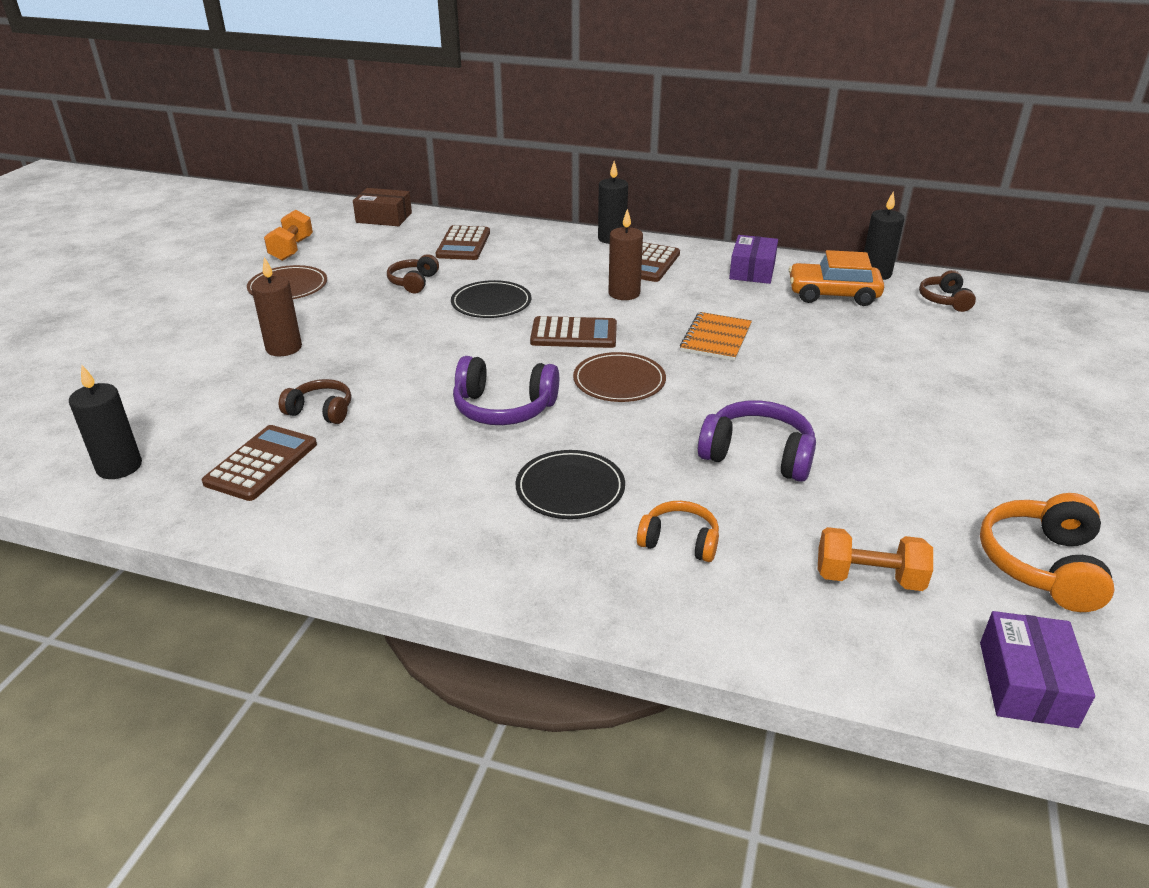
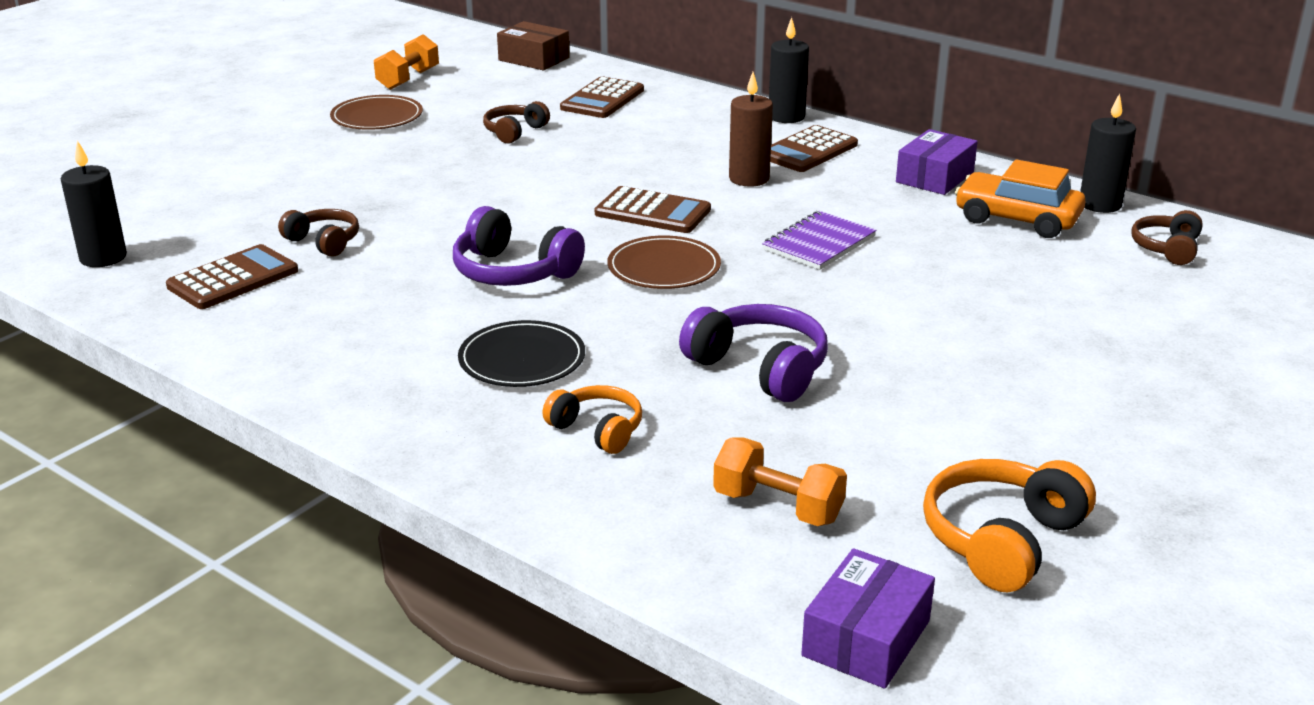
camera: 20 degrees right, 5 degrees down
(284, 348) = (329, 177): brown candle -> none
(491, 303) = (584, 166): black plate -> none
(716, 338) = (819, 243): orange notebook -> purple notebook

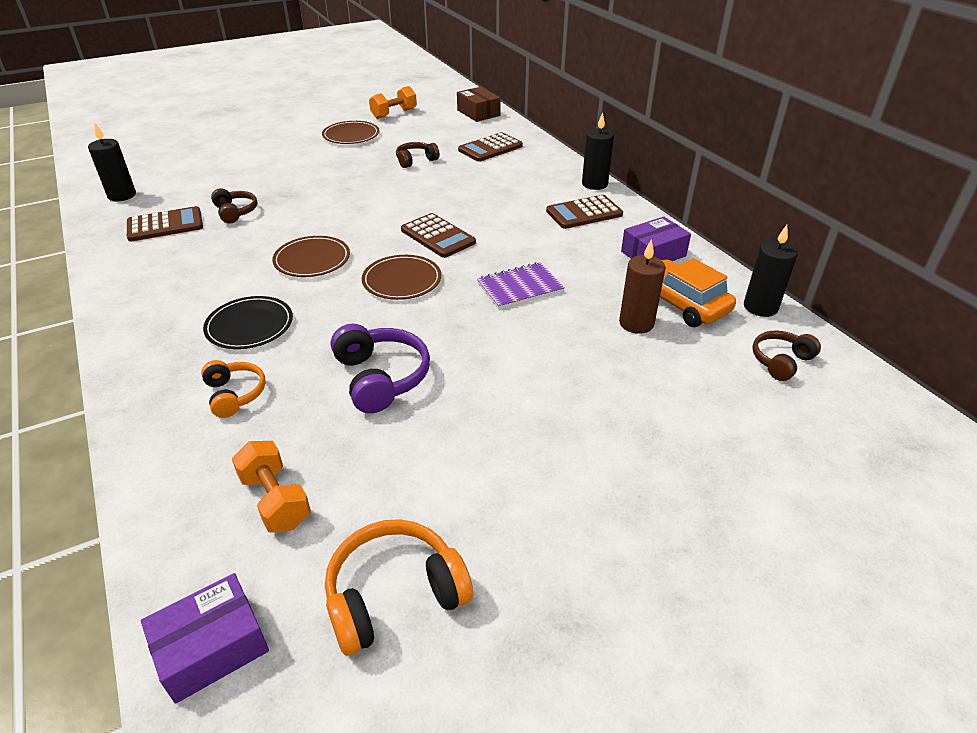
camera: 25 degrees right, 10 degrees up
(513, 272) = (312, 260): purple headphones -> brown plate
(749, 179) = (523, 226): brown candle -> brown candle (636, 323)

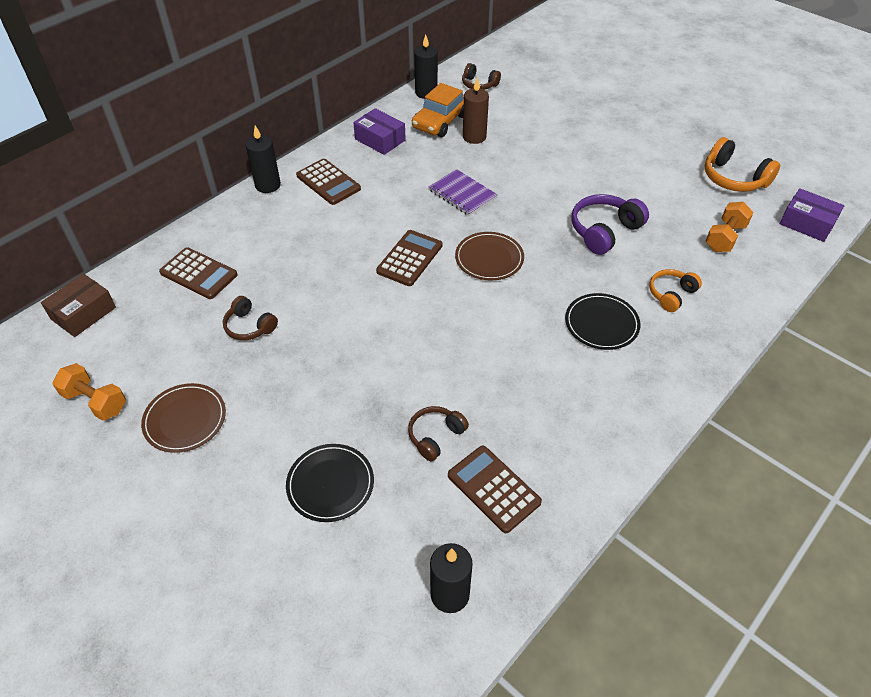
camera: 110 degrees left, 10 degrees up
(246, 171) = (330, 484): none -> black plate
(312, 260) = (491, 327): brown plate -> none

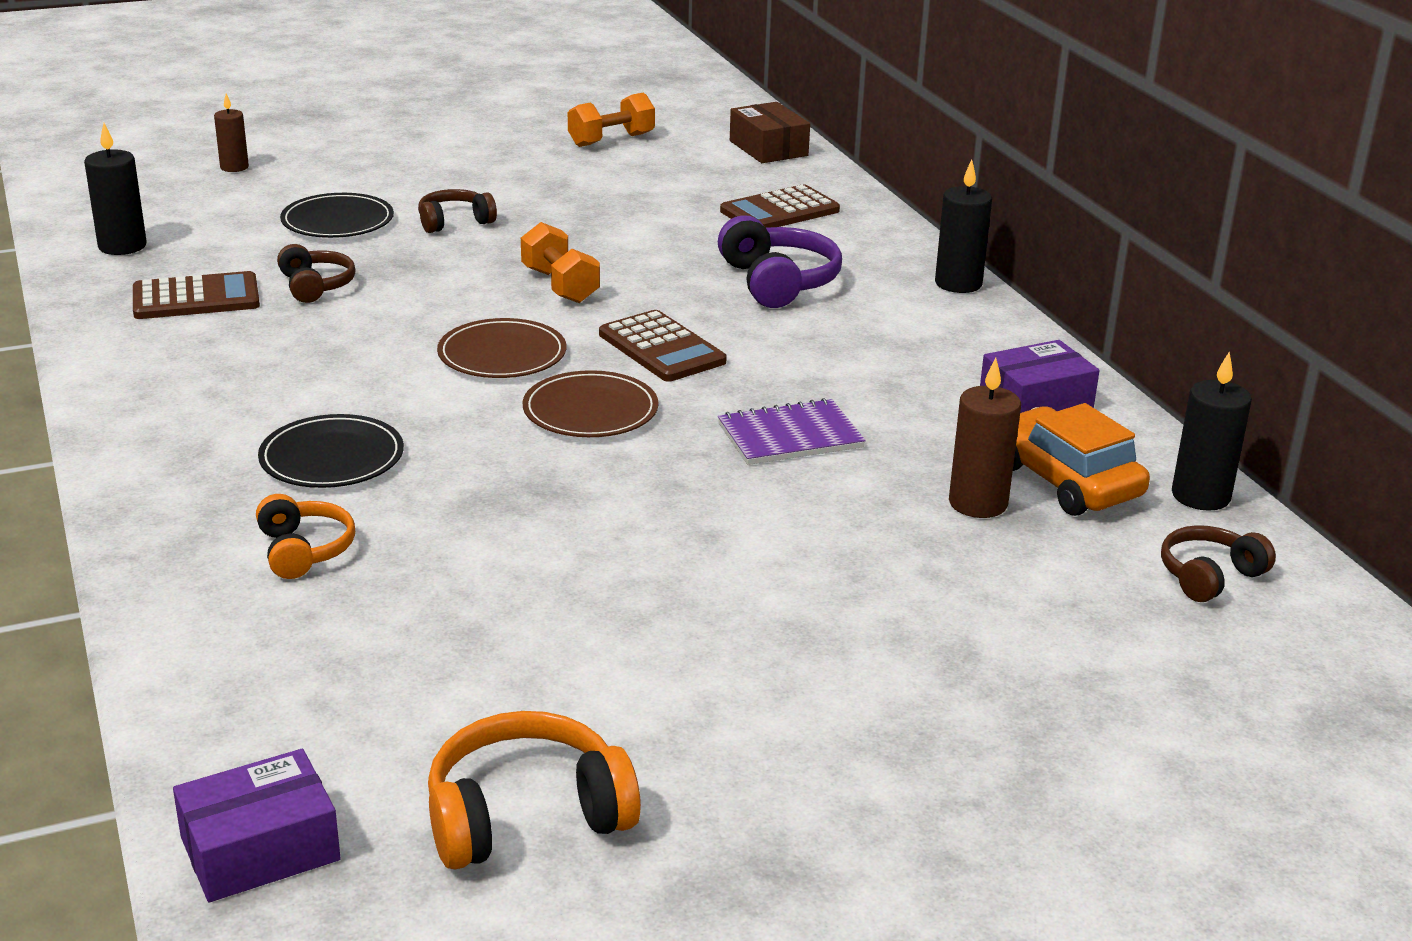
camera: 115 degrees right, 20 degrees down
(185, 419) = (528, 173): brown plate -> brown plate (502, 354)
(249, 326) = (640, 223): brown headphones -> brown headphones (454, 222)
(258, 627) = (234, 167): none -> brown candle
(328, 182) = (928, 329): brown calculator -> none
(604, 231) = (538, 546): purple headphones -> purple headphones (778, 282)
(725, 237) = (360, 690): orange dumbbell -> orange dumbbell (560, 286)

